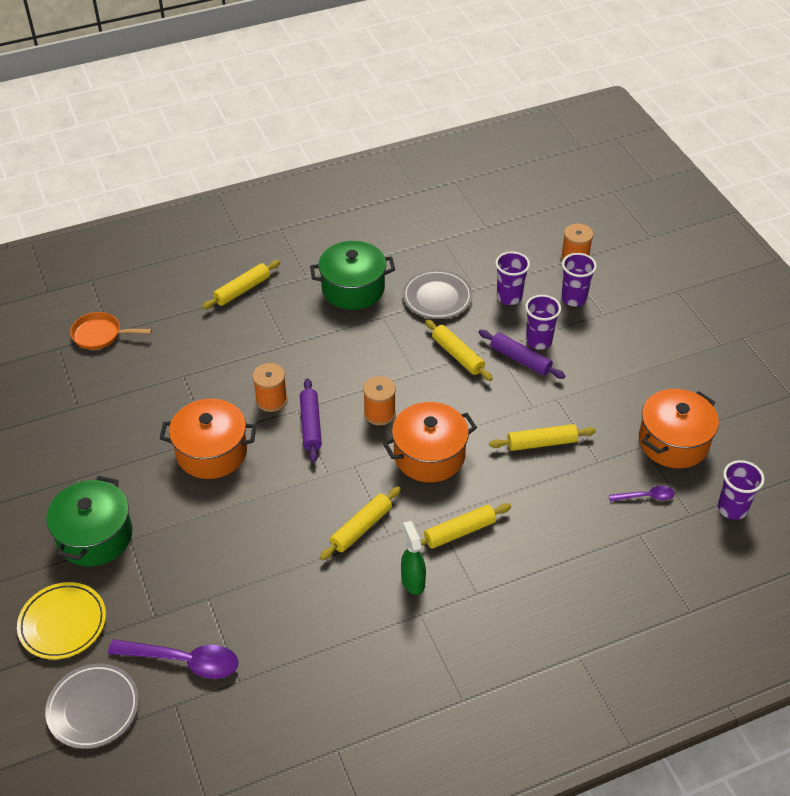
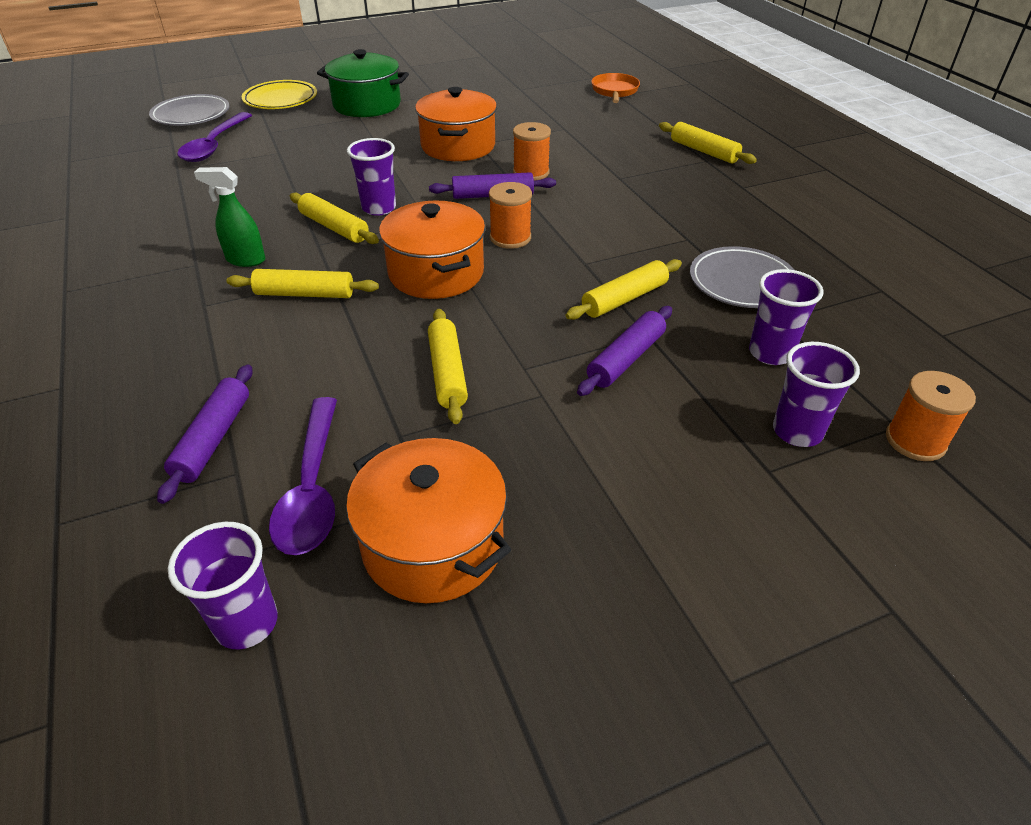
camera: 90 degrees right, 5 degrees down
(353, 289) = (734, 218): green pot -> none
(413, 581) = (245, 260): green spray bottle -> green spray bottle turned 150 degrees counterclockwise
(459, 532) = (305, 294): yellow rolling pin -> yellow rolling pin turned 60 degrees counterclockwise
(538, 341) = (673, 381): purple cup -> purple cup (379, 208)
(615, 552) = (213, 439): none -> purple rolling pin
(646, 497) = (312, 488): purple spoon -> purple spoon, size x1.85

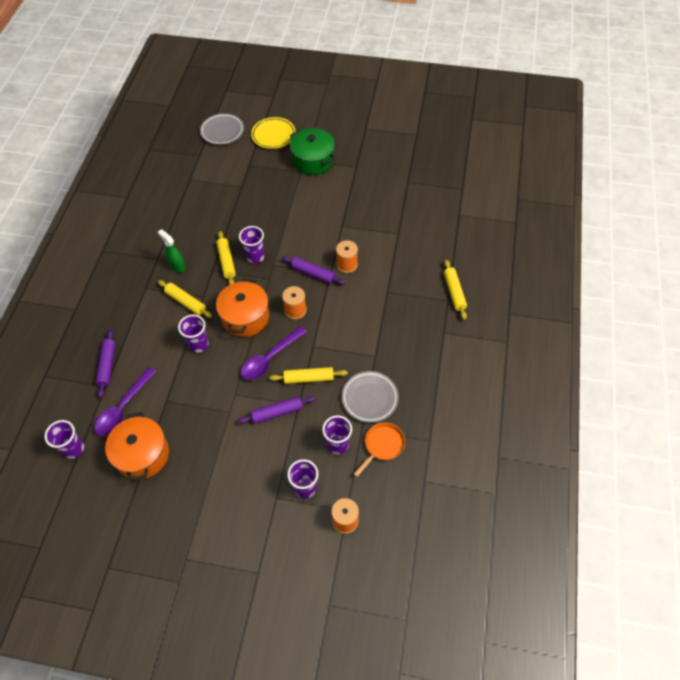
camera: 35 degrees right, 15 degrees up
(213, 439) = (107, 365): purple rolling pin -> purple rolling pin turned 45 degrees counterclockwise
(214, 145) = (217, 166): purple spoon -> purple spoon (270, 358)
(386, 335) = (198, 345): none -> purple cup
(447, 372) = (205, 379): yellow rolling pin -> none
(458, 146) = (329, 223): orange pot -> none
(614, 91) = (460, 210): orange pan -> orange pan (382, 445)

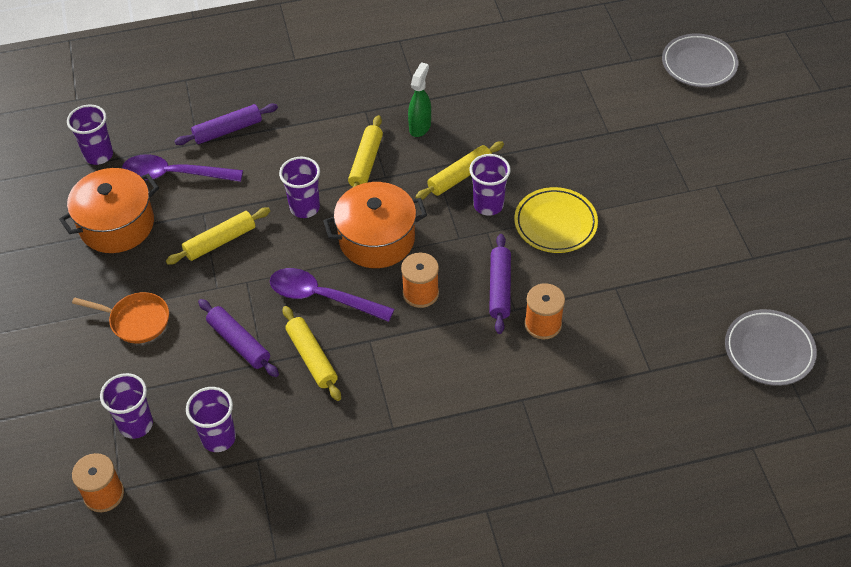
camera: 65 degrees right, 5 degrees down
(273, 135) = (738, 126): yellow plate -> yellow plate (555, 223)
(313, 160) = (723, 196): green pot -> none
(370, 398) = (313, 449): grey plate -> grey plate (769, 350)
(382, 445) = (240, 497): orange pan -> orange pan (136, 320)
(454, 292) = (577, 498): yellow rolling pin -> yellow rolling pin (220, 241)

